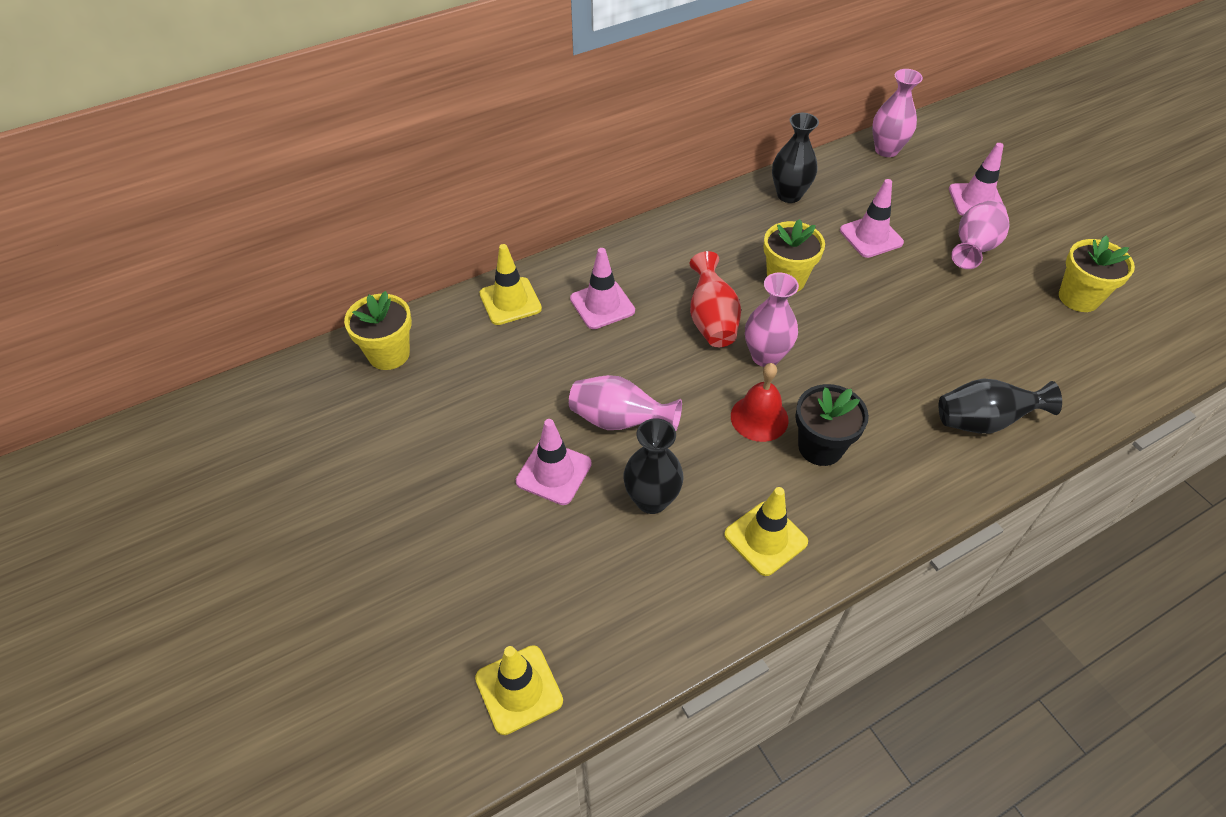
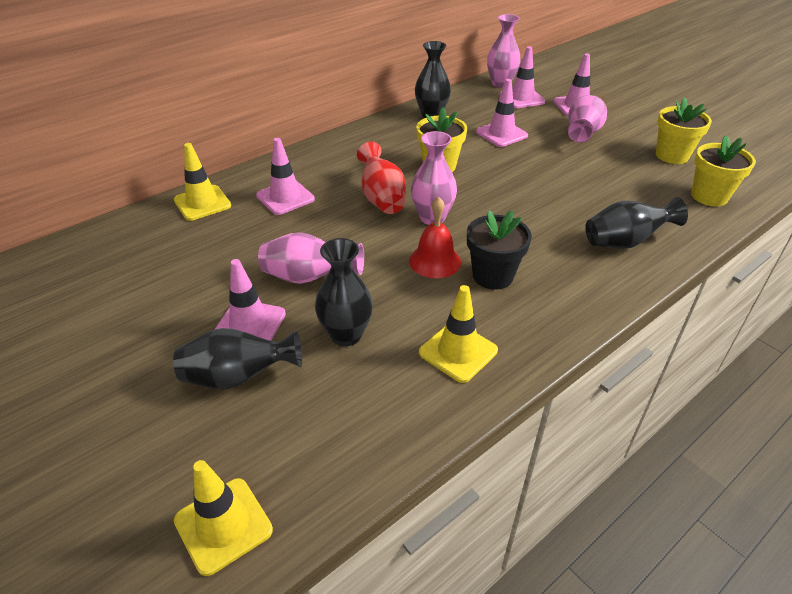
camera: 10 degrees left, 10 degrees down
(389, 354) = (87, 252): yellow flower pot -> yellow flower pot (709, 196)
(539, 534) = (238, 377): none -> black vase
(909, 179) = (522, 98): none -> pink traffic cone

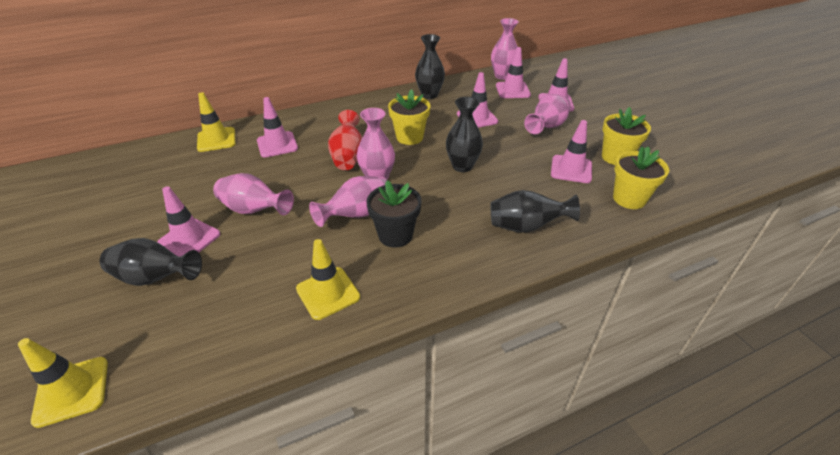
camera: 15 degrees right, 0 degrees up
(346, 335) = (252, 261): black vase -> black vase (462, 166)
(435, 261) = (357, 214): red bell -> pink vase
(634, 175) = (571, 169): none -> pink traffic cone

